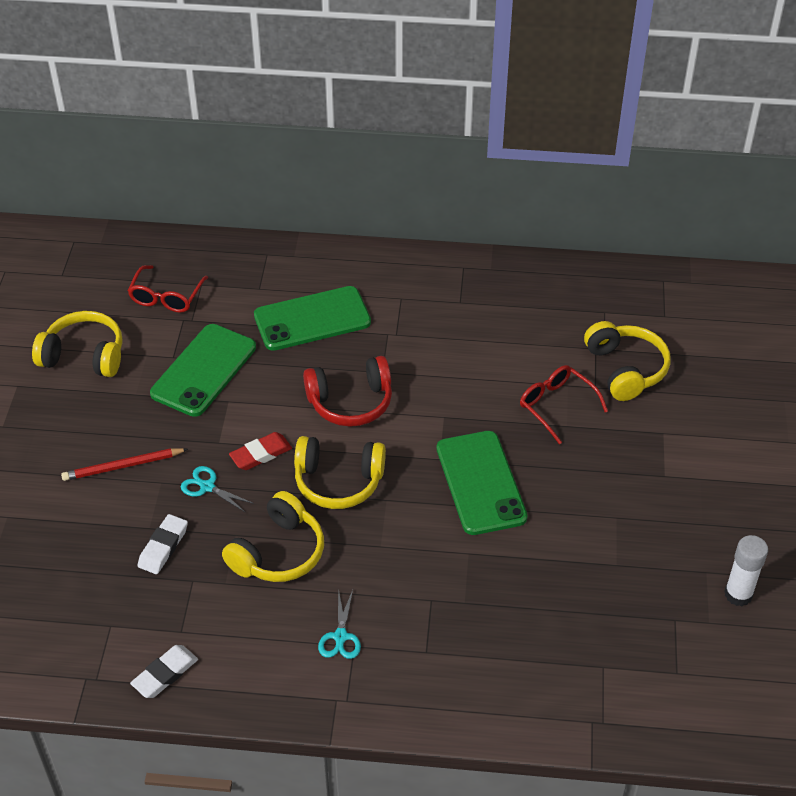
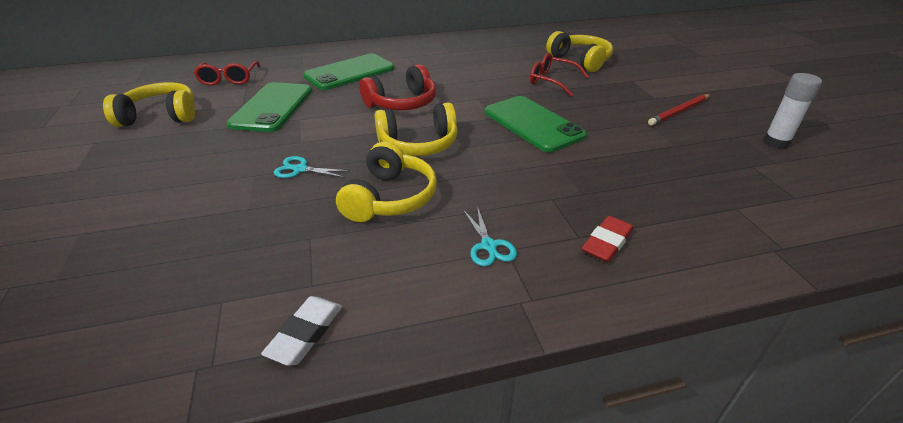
camera: 20 degrees left, 10 degrees down
(123, 466) = (210, 172): red pencil -> red pencil (679, 112)
(163, 547) = (268, 219): white eraser -> none
(261, 454) = (342, 141): red eraser -> red eraser (607, 243)

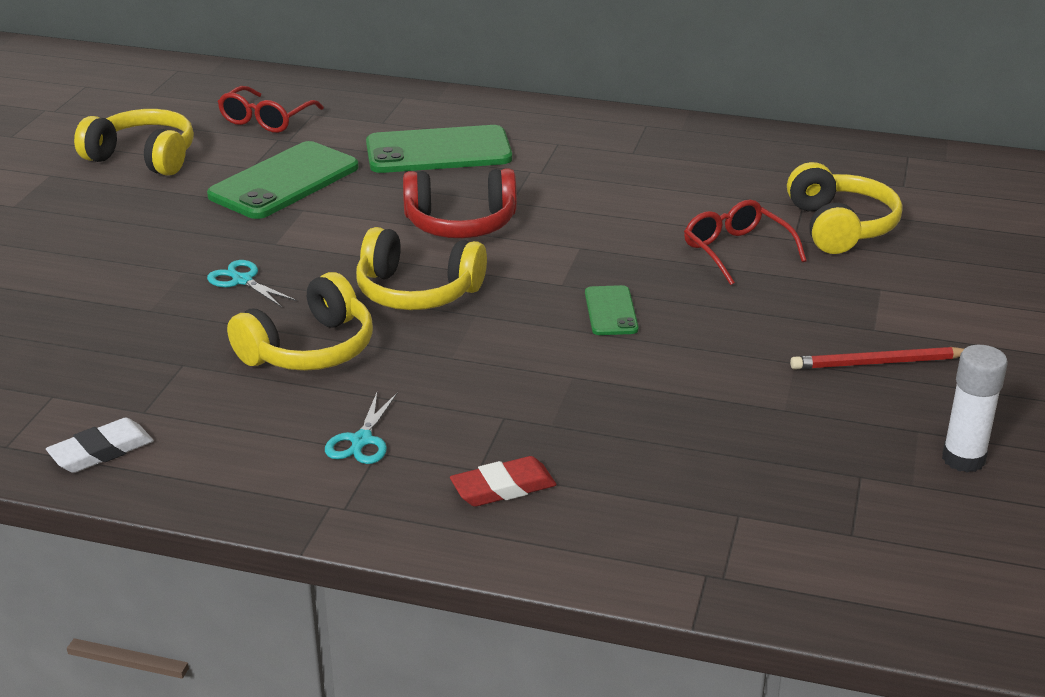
camera: 30 degrees right, 5 degrees down
(533, 124) = (611, 311): green phone -> green phone, size x0.50

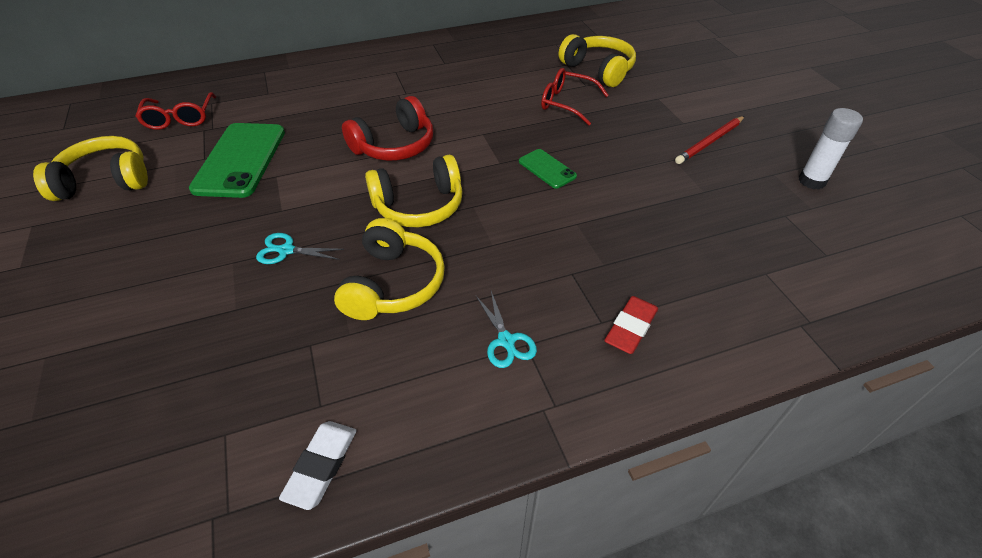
camera: 35 degrees left, 15 degrees up
(438, 151) = (327, 101): green phone -> none

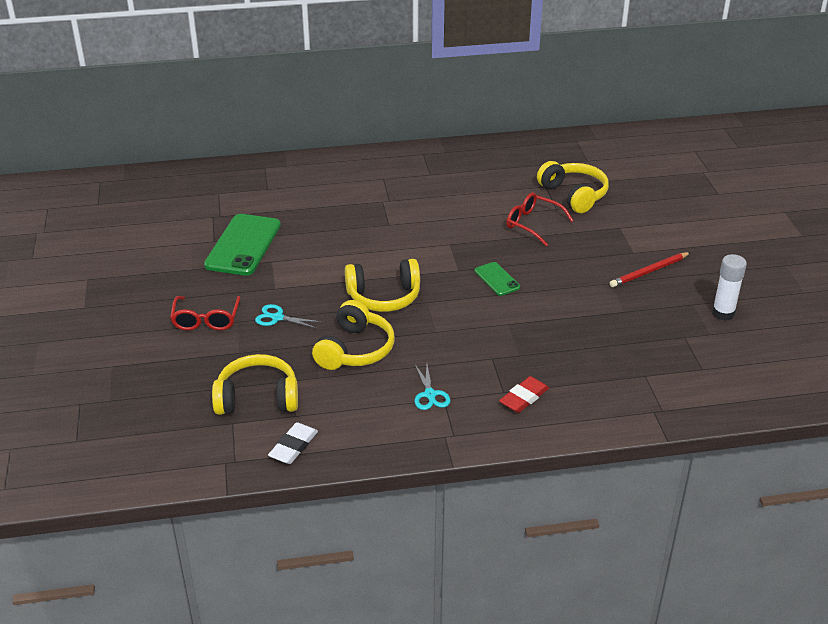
camera: 10 degrees right, 10 degrees down
(106, 181) = (138, 251): yellow headphones -> yellow headphones (257, 398)
(180, 119) = (193, 205): red glasses -> red glasses (206, 320)
(394, 145) = (372, 246): red headphones -> none

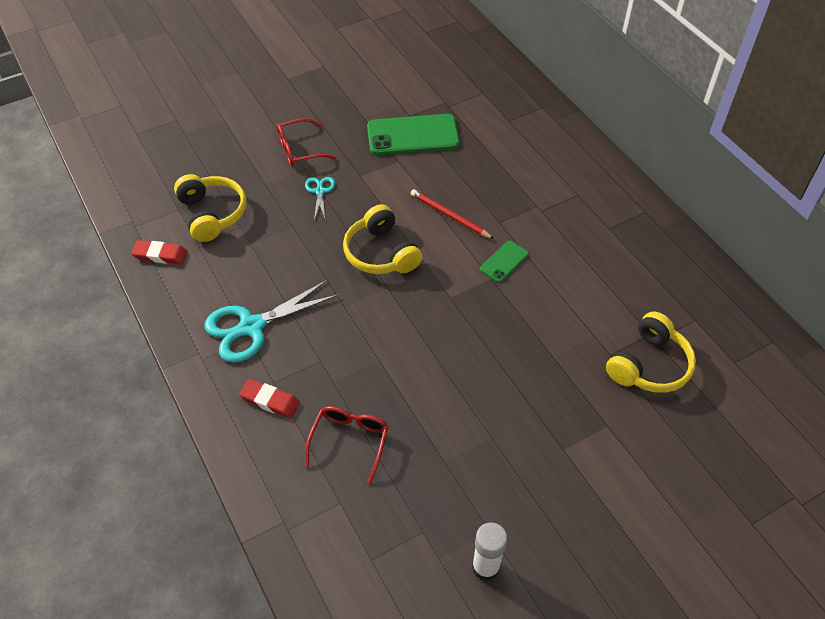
camera: 70 degrees right, 15 degrees up
(293, 446) = (160, 255): white eraser -> red eraser
(355, 349) = (296, 256): yellow headphones -> none
(430, 394) = (252, 327): turquoise scissors -> turquoise scissors, size x2.02
(497, 279) = (449, 332): green phone -> green phone (504, 262)
(532, 224) = (567, 339): red glasses -> red glasses (349, 441)
(649, 272) = (532, 473): red pencil -> red pencil (449, 216)

